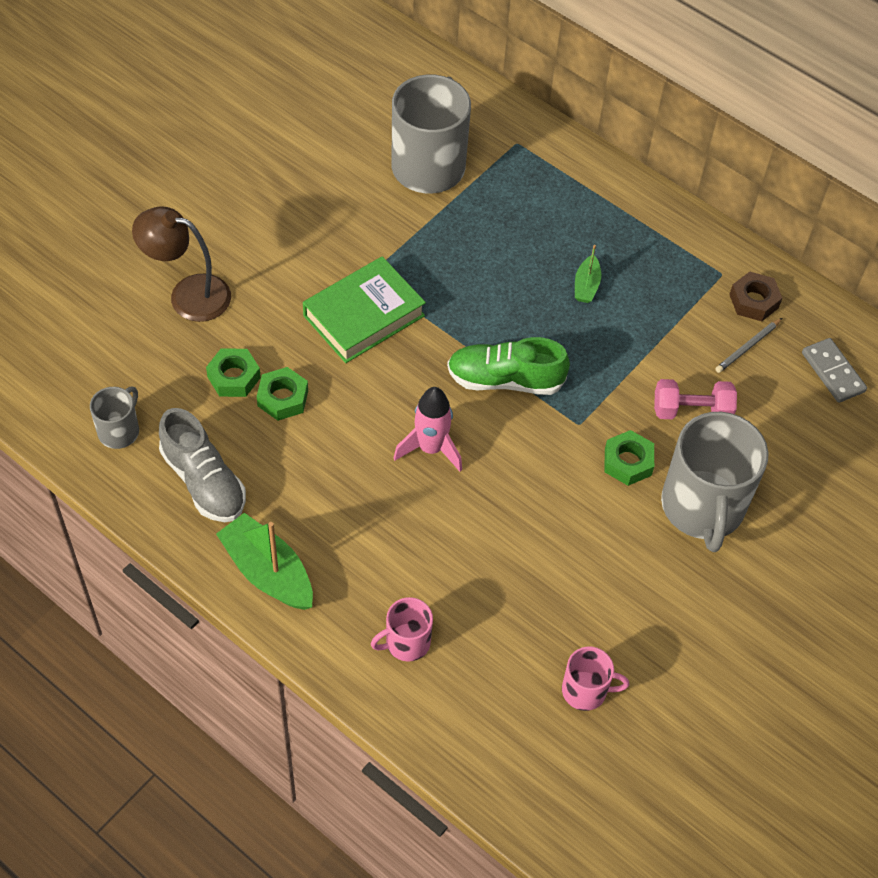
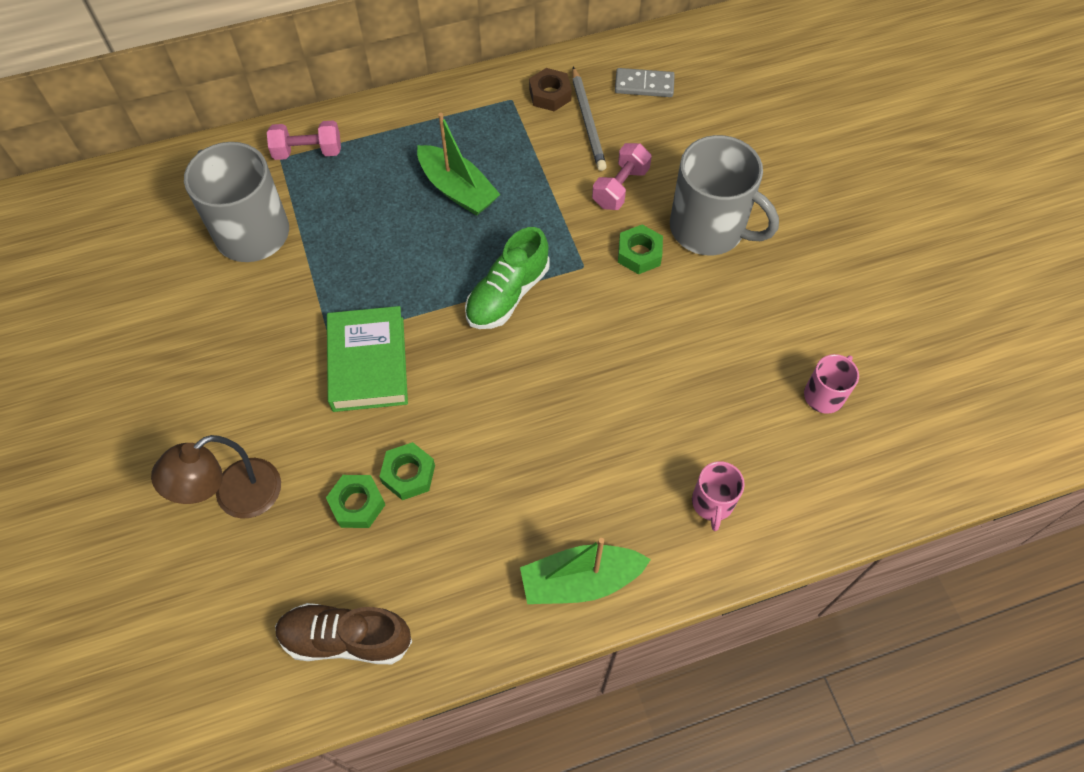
camera: 55 degrees left, 5 degrees up
(119, 431) = (346, 638): grey mug -> brown shoe
(204, 481) = (452, 588): grey shoe -> none
(431, 448) = (537, 384): pink rocket -> none
(539, 158) = (308, 152): none -> pink dumbbell
(586, 286) = (457, 190): green boat -> green boat, size x1.88
(748, 347) = (588, 121): grey pencil -> grey pencil, size x1.58

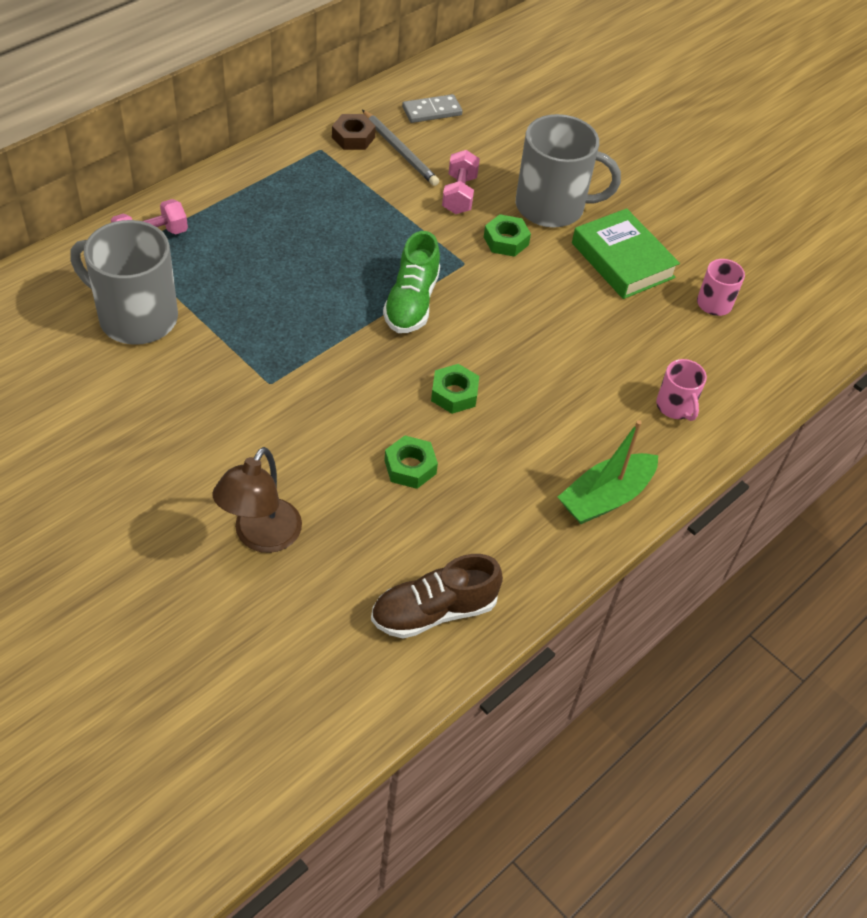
camera: 30 degrees left, 10 degrees down
(357, 504) = (378, 505): green nut -> green nut (454, 394)
(368, 364) = (319, 392): green book -> green book (622, 260)
(457, 190) = (315, 232): green boat -> none

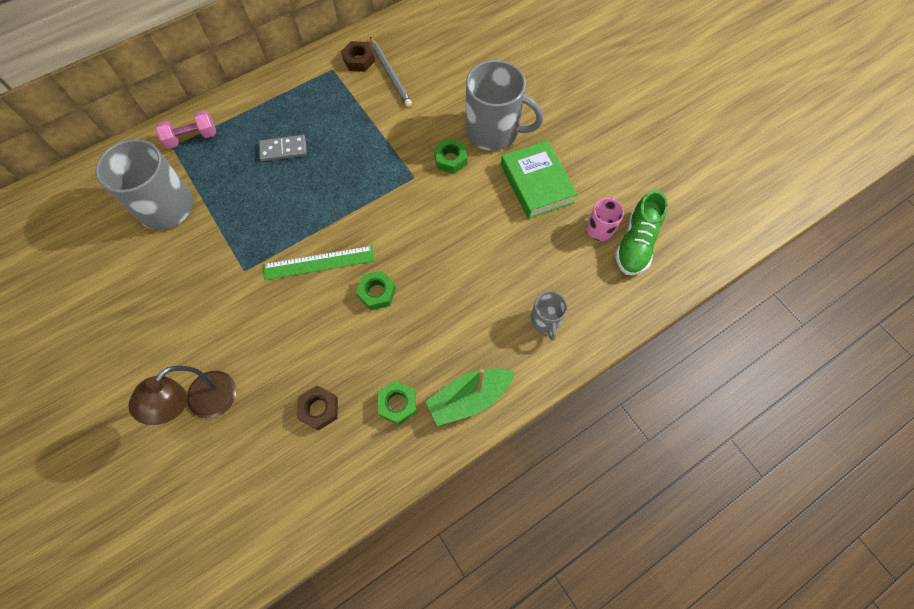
camera: 15 degrees right, 15 degrees up
(368, 367) = (319, 263): none -> green ruler
(410, 467) = (327, 354): green nut -> green nut (397, 404)
(411, 302) = (365, 209): green shoe -> green shoe (636, 243)
(417, 528) = (319, 409): none -> brown nut
(432, 111) = (423, 40): grey domino -> grey domino (283, 150)
(434, 611) = (313, 484): brown shoe -> none
(459, 194) = (425, 116): pink dumbbell -> none
(675, 406) = (545, 321): pink mug -> grey mug

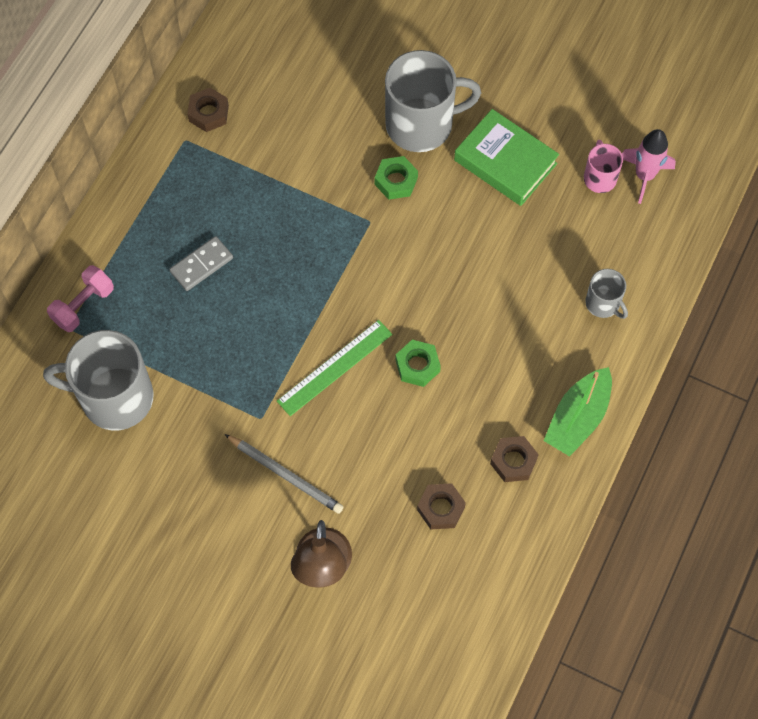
camera: 30 degrees left, 0 degrees up
(390, 74) = (258, 112): grey pencil -> grey pencil (285, 474)
(397, 404) = (513, 461): green nut -> brown nut
(636, 243) = (644, 176): green shoe -> pink rocket

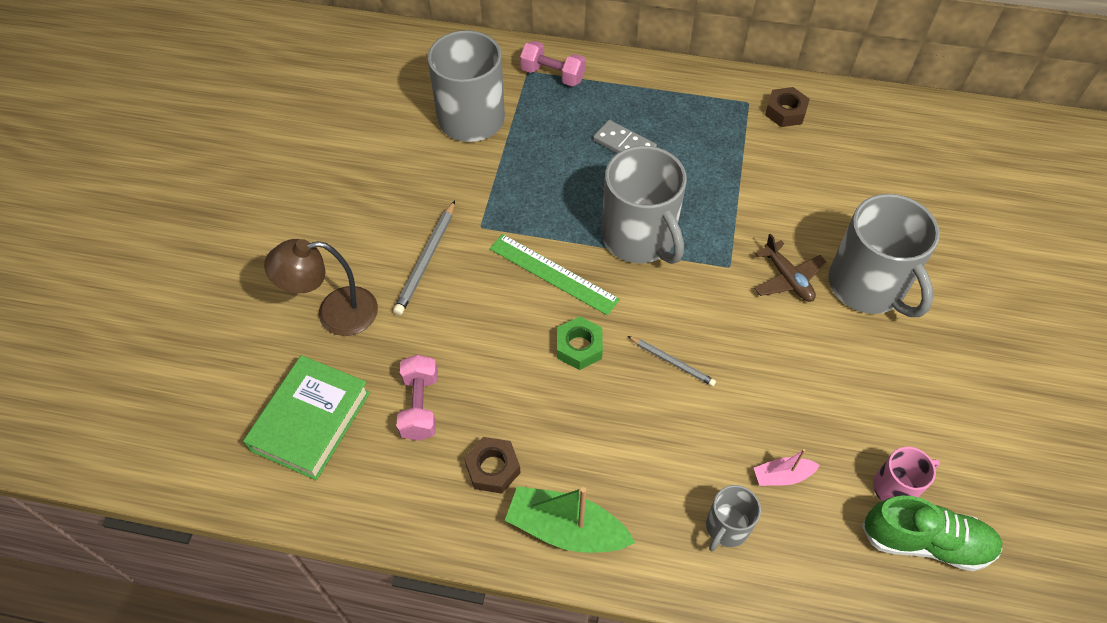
camera: 75 degrees right, 10 degrees down
(317, 284) = (639, 238): none -> grey mug
(396, 181) = (787, 278): green nut -> brown plane
(440, 508) = (420, 406): brown nut -> pink dumbbell
(452, 297) = (672, 362): none -> grey pencil
(505, 162) = (864, 378): green book -> green book (311, 421)
(572, 251) = (782, 476): none -> pink boat
(644, 176) = (925, 541): pink rocket -> green shoe

